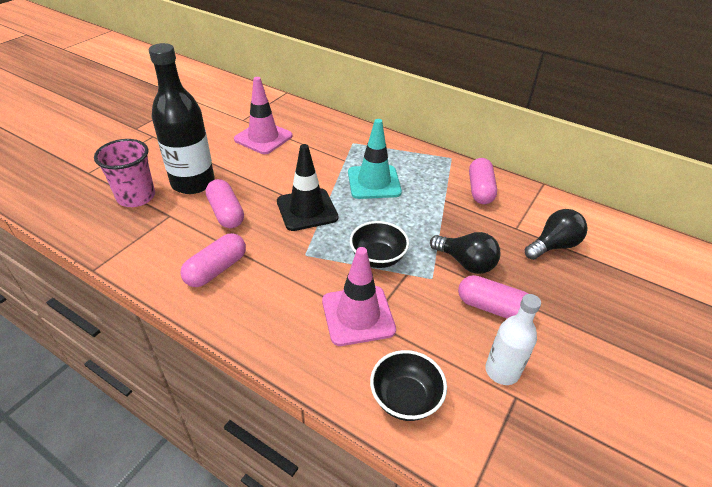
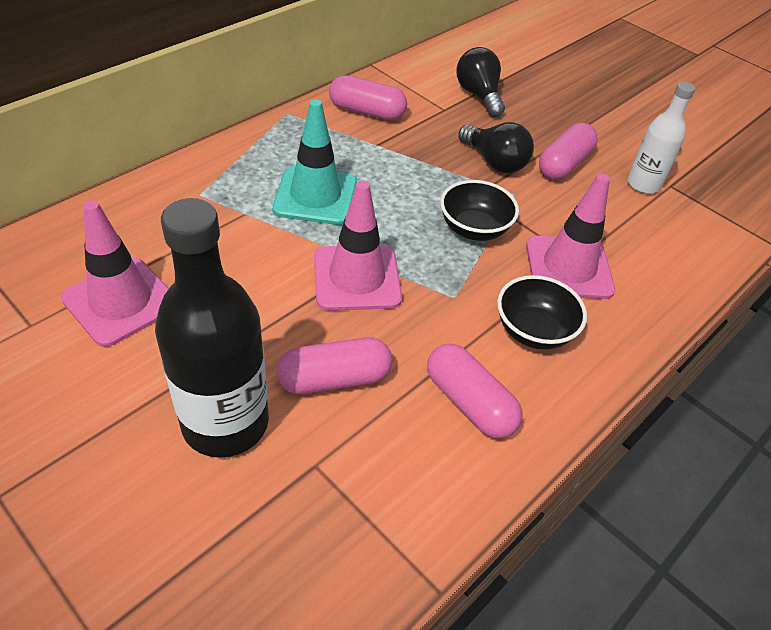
camera: 80 degrees left, 5 degrees up
(136, 197) = (236, 524): pink cup -> none
(307, 210) = (356, 278): black traffic cone -> pink traffic cone
(405, 398) = (679, 257): black bowl -> black bowl (533, 331)
(466, 263) = (494, 162): black light bulb -> black light bulb turned 90 degrees clockwise

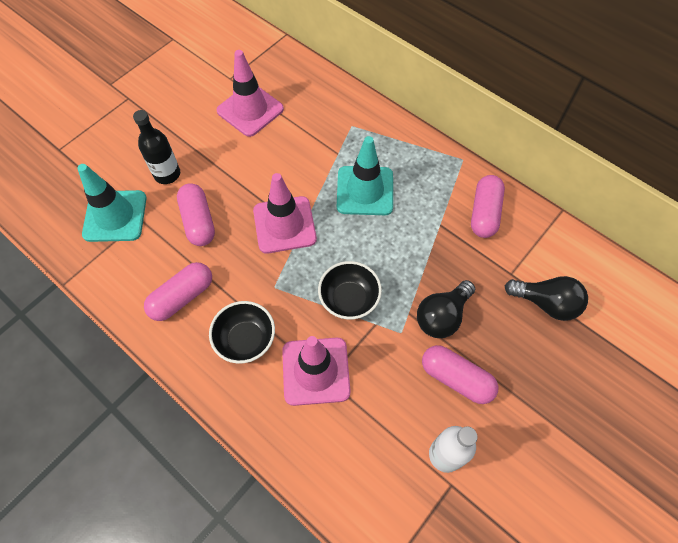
camera: 90 degrees right, 15 degrees up
(225, 423) = (167, 174): black bottle -> black bottle, size x0.57
(302, 507) = (115, 216): none -> turquoise traffic cone
(478, 95) = (546, 303): black light bulb -> black light bulb turned 45 degrees clockwise

